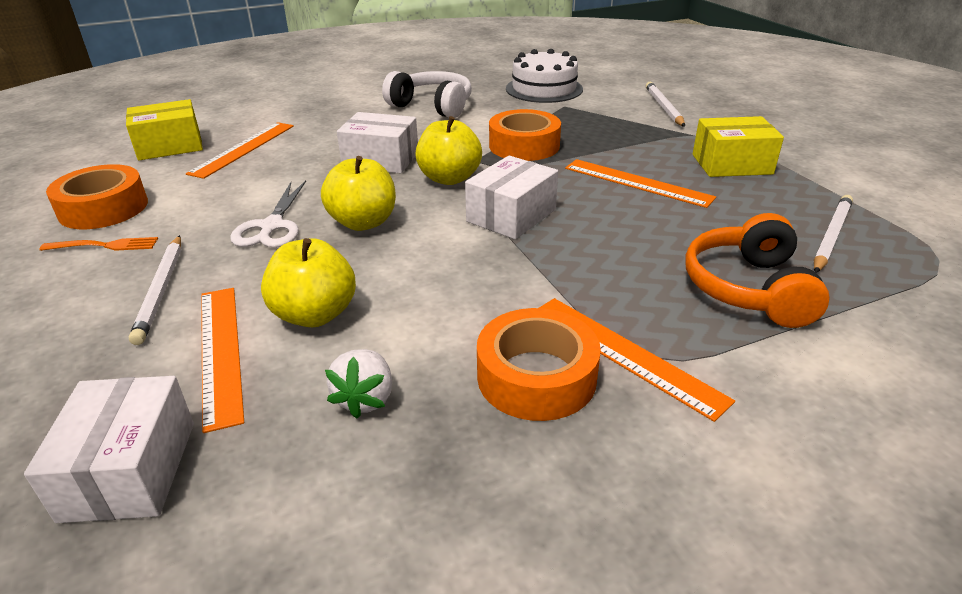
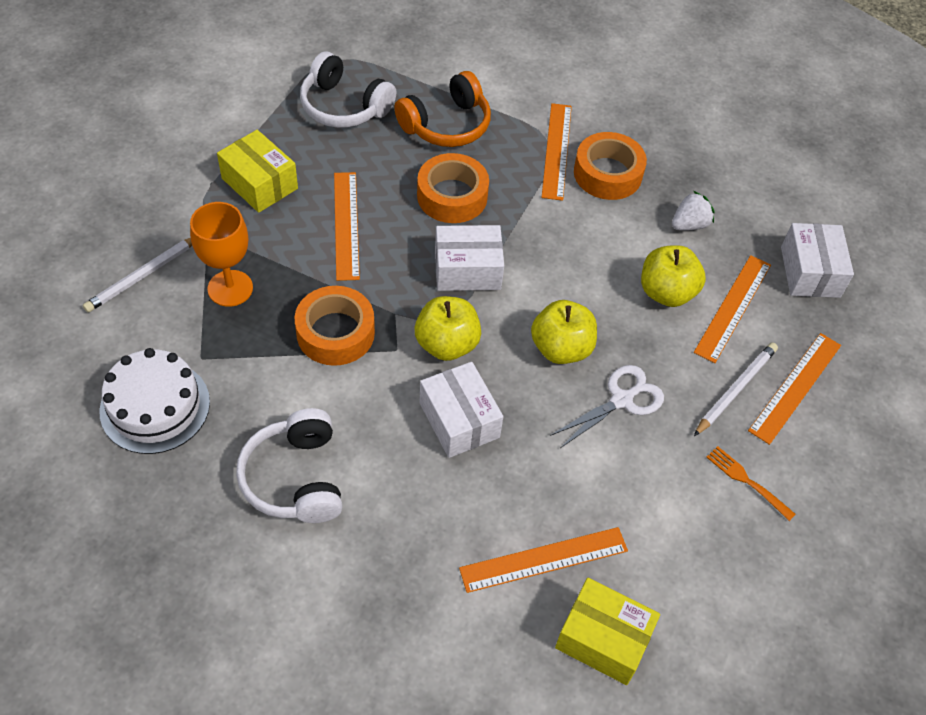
camera: 135 degrees left, 20 degrees up
(85, 331) = (795, 387): none -> orange ruler
(103, 208) = (724, 548): orange tape -> orange tape (452, 196)
(130, 470) = (810, 272): white box -> white box turned 45 degrees counterclockwise
(617, 126) = (230, 288): none -> orange goblet
(831, 236) = (344, 106): white pencil -> white headphones

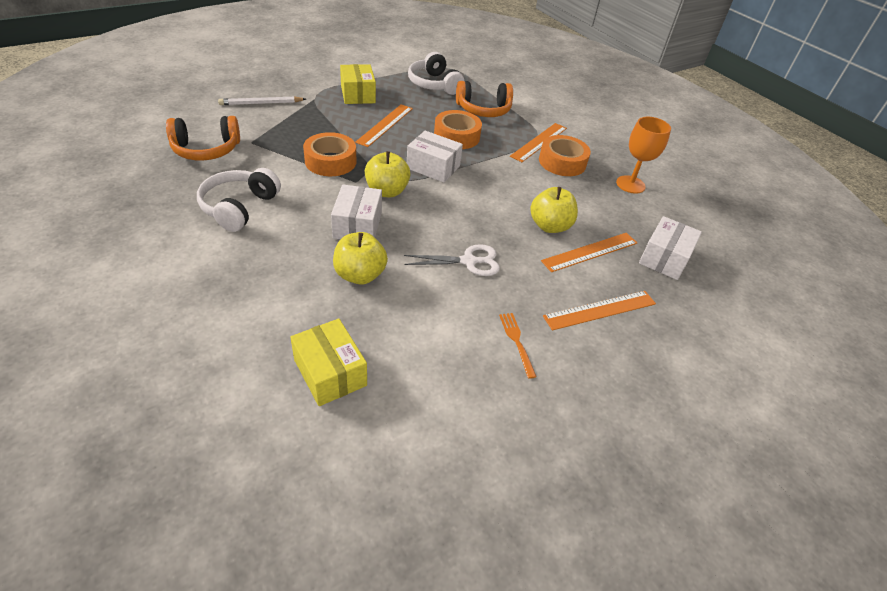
camera: 30 degrees right, 10 degrees down
(155, 406) = (206, 149): white cake -> orange headphones
(230, 288) = (297, 124): orange goblet -> orange goblet (630, 184)
(544, 559) = (337, 312): orange ruler -> none
(561, 348) = (454, 222): yellow apple -> yellow apple (360, 275)
(689, 224) = (595, 203): white strawberry -> none
(735, 390) = (553, 291): white pencil -> none

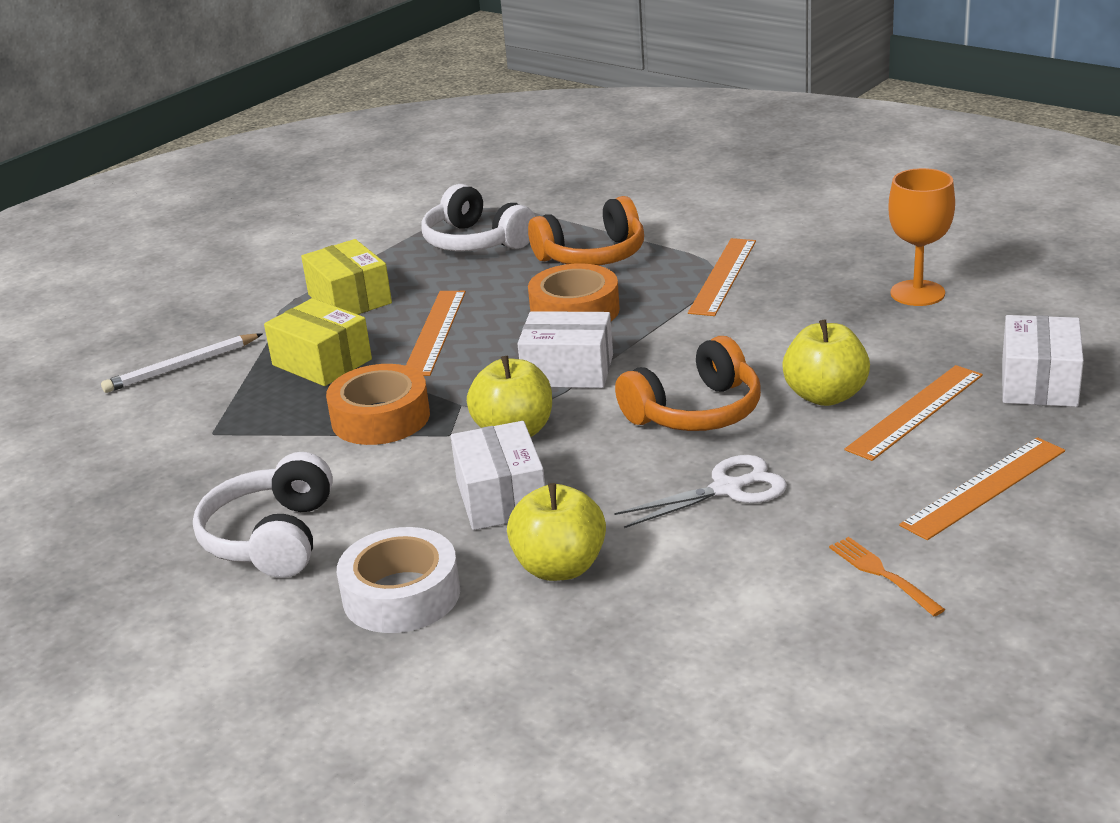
camera: 10 degrees left, 15 degrees down
(206, 149) = (139, 470): orange headphones -> orange headphones (695, 412)
(276, 261) = (401, 595): none -> white tape
(330, 372) = (613, 716): yellow box -> yellow box (322, 362)
(562, 162) = (782, 295): orange tape -> none

